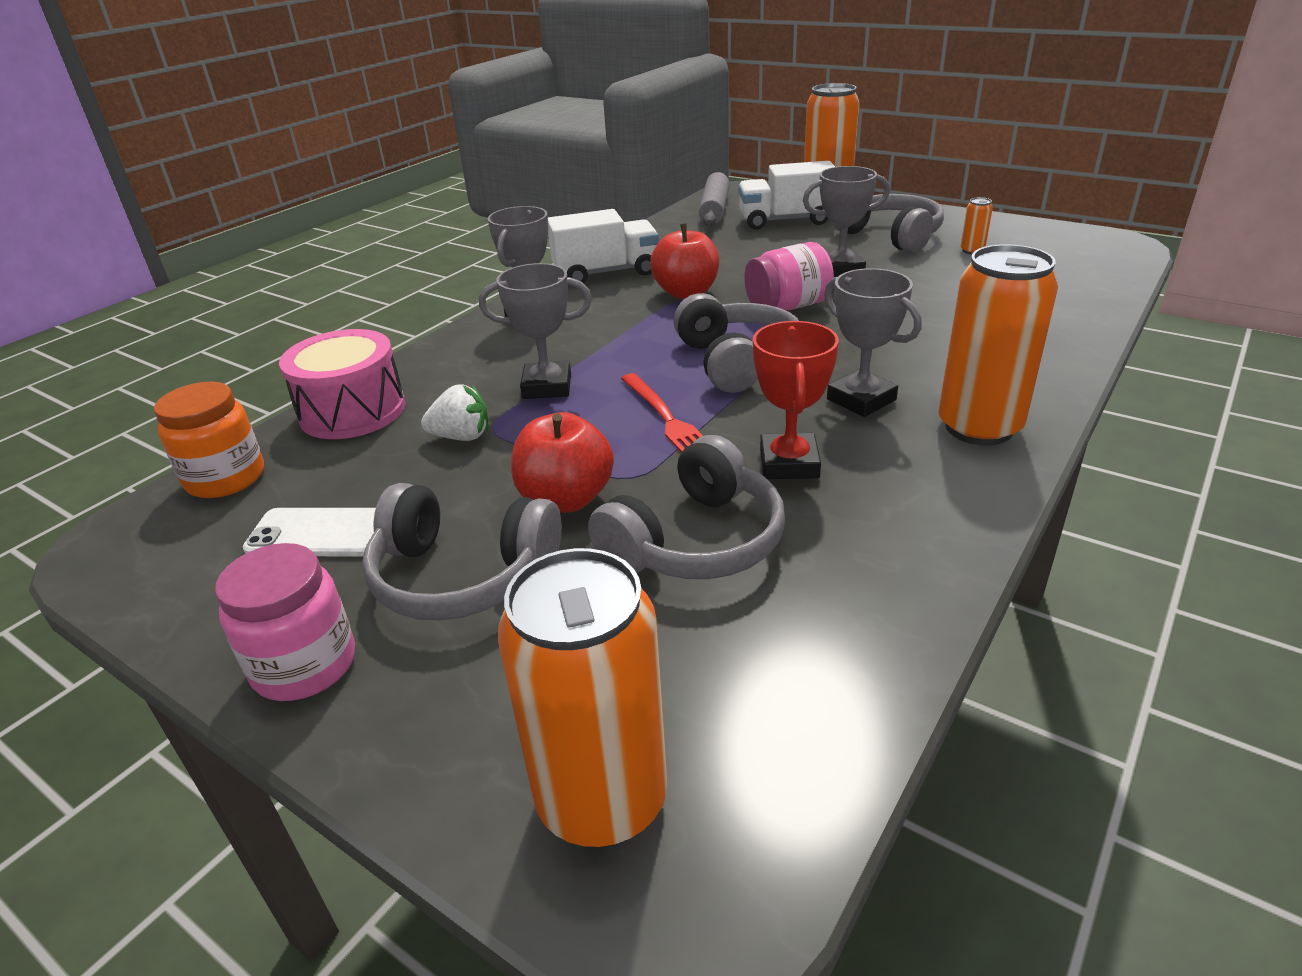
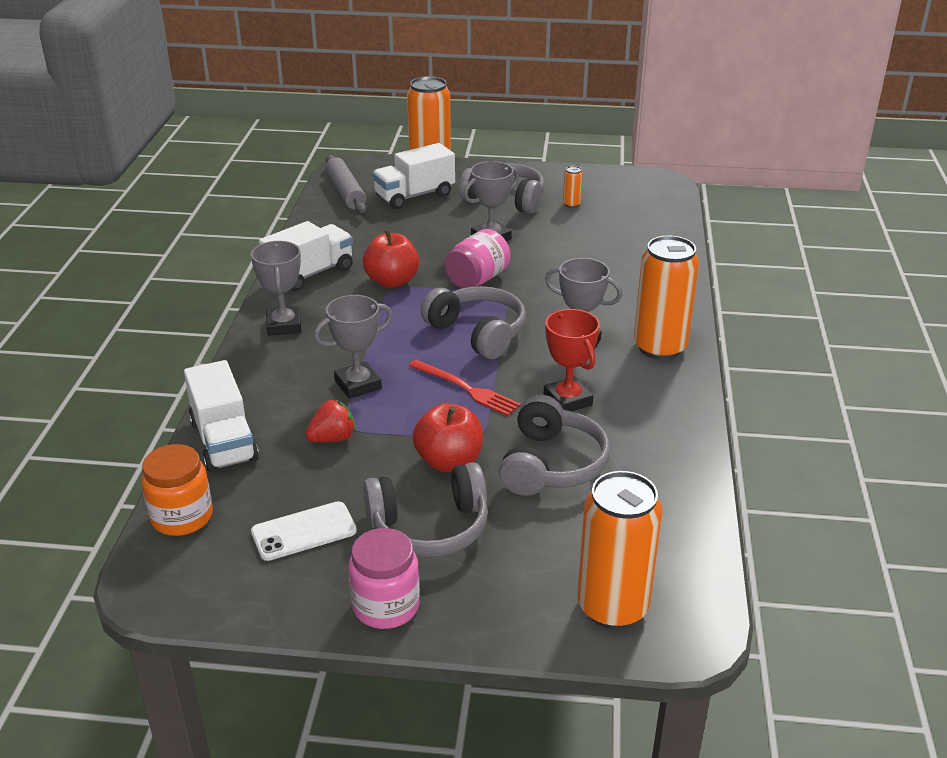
camera: 30 degrees left, 0 degrees up
(352, 411) = (224, 441): pink drum -> white truck
(461, 437) = (332, 438): white strawberry -> red strawberry

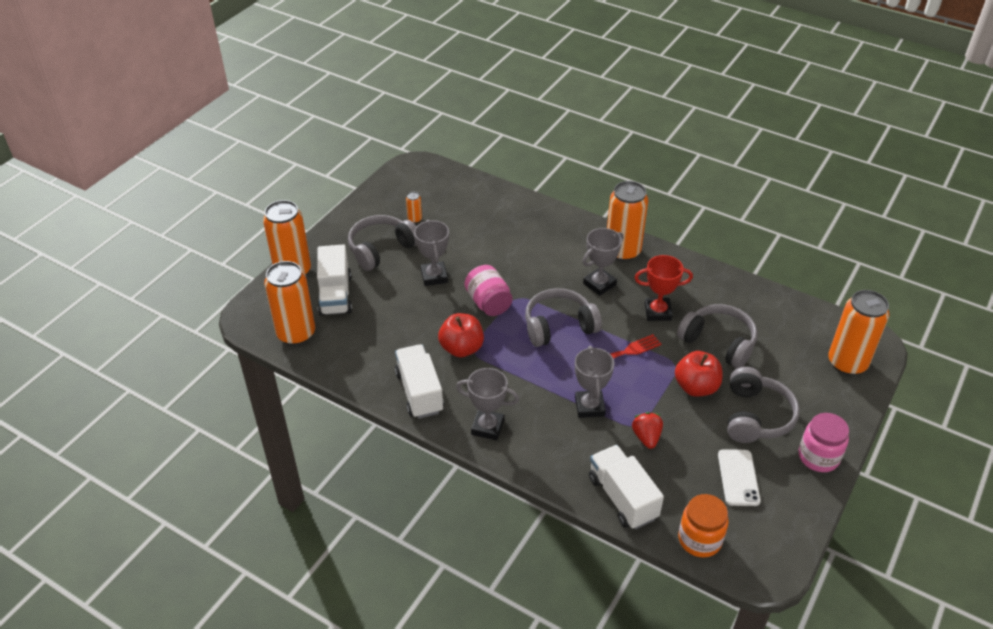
camera: 65 degrees left, 10 degrees up
(224, 441) = (622, 498): white truck -> white truck turned 120 degrees counterclockwise
(345, 192) = (296, 333): grey rolling pin -> orange can

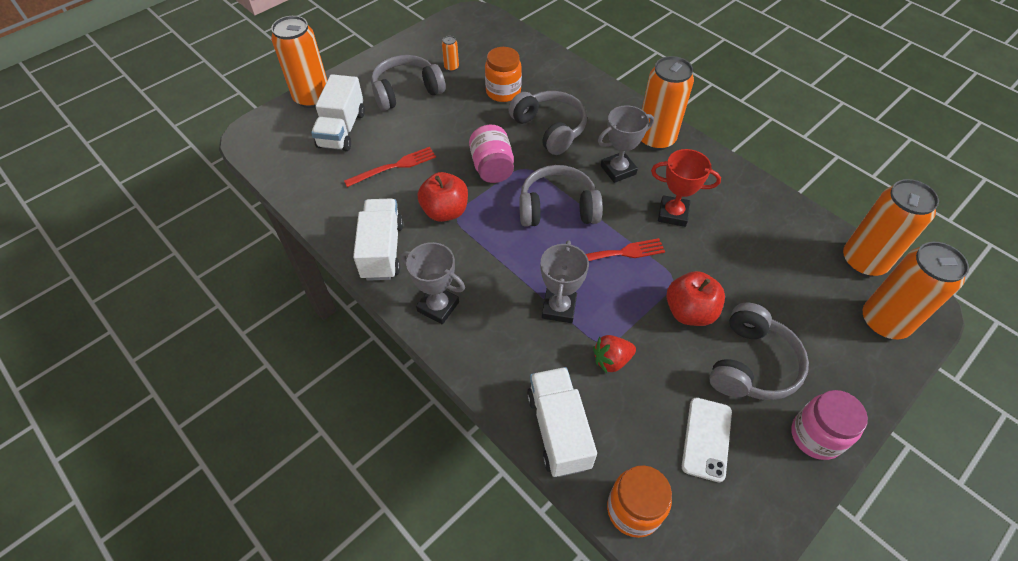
camera: 15 degrees right, 10 degrees up
(296, 333) = (287, 162): orange can -> orange can (863, 261)
(399, 319) = (394, 167): none -> red fork
(434, 276) = (447, 129): grey trophy -> none
(472, 233) = (503, 92): none -> orange jar
(646, 437) = (611, 360): red strawberry -> red strawberry turned 120 degrees counterclockwise
(718, 342) = (732, 264): grey headphones -> grey headphones (550, 129)

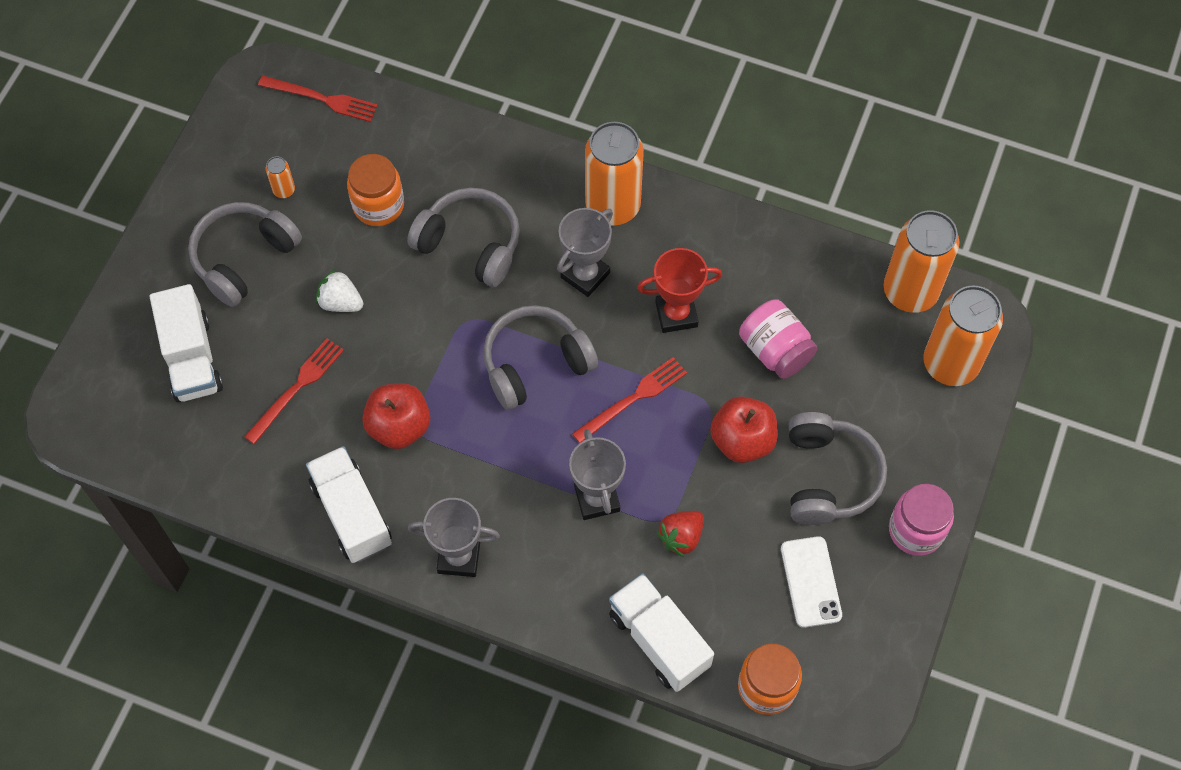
camera: 25 degrees left, 10 degrees up
(312, 98) = (116, 322): orange can -> none
(450, 132) = (340, 302): none -> white strawberry
(492, 168) = (425, 337): pink jar -> pink jar (775, 350)
(500, 33) = (322, 99): none -> red fork

